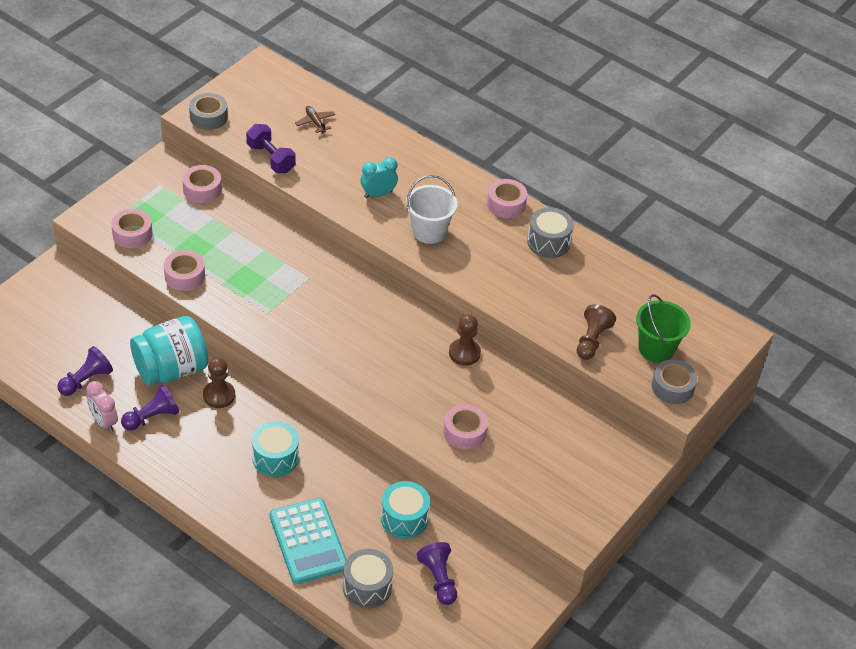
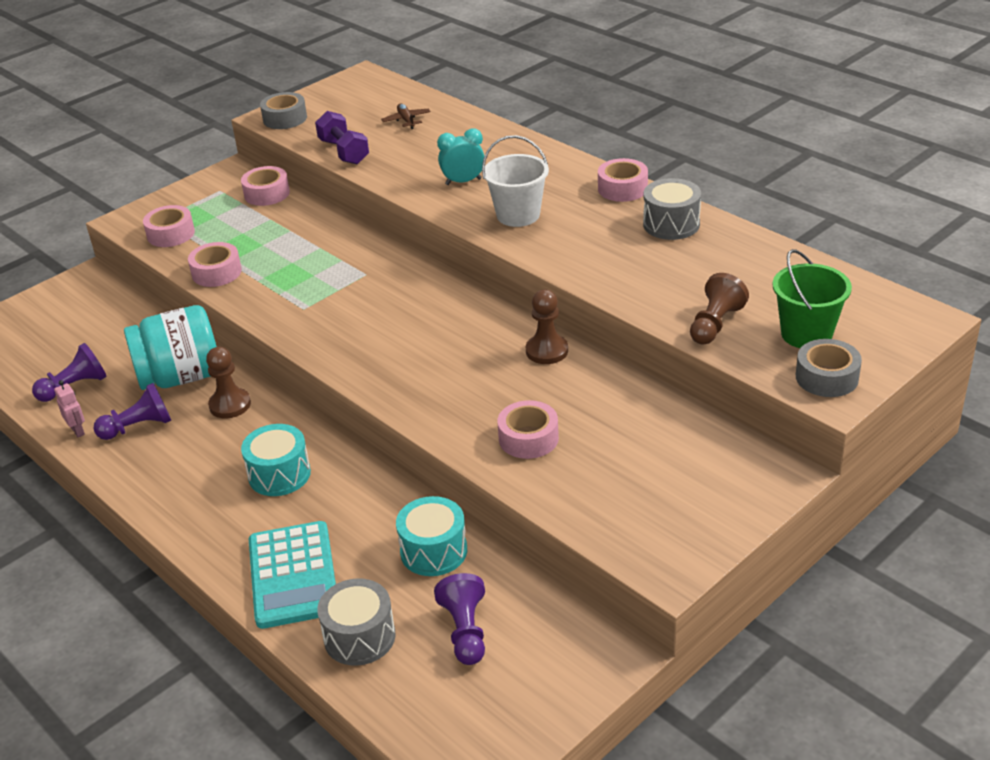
camera: 15 degrees right, 10 degrees down
(104, 422) = (78, 431): pink clock -> pink robot

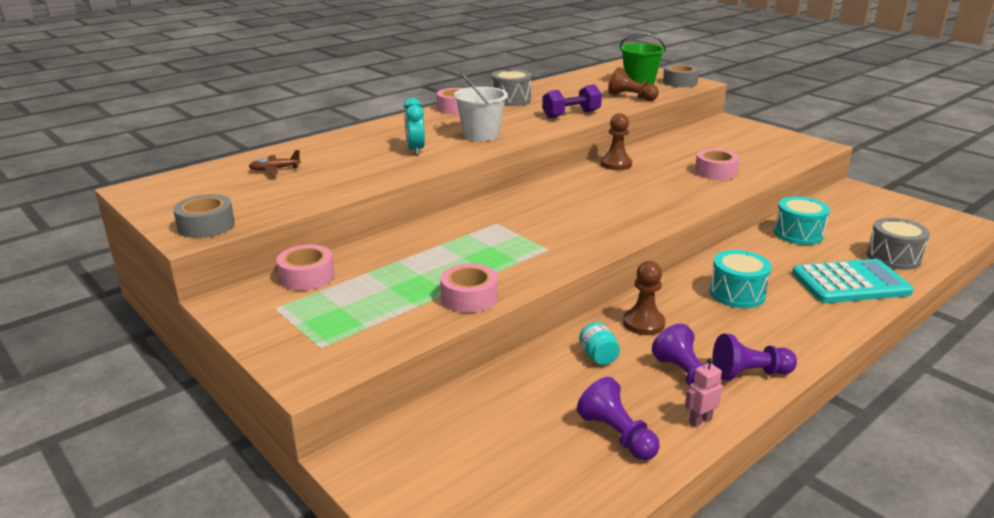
camera: 90 degrees left, 10 degrees down
(171, 234) = (367, 334): pink tape -> none
(181, 377) = (598, 356): turquoise jar -> turquoise jar, size x0.40
(344, 152) = (320, 194): purple dumbbell -> purple dumbbell (571, 114)
(465, 631) = (864, 225): purple pawn -> purple pawn (749, 373)

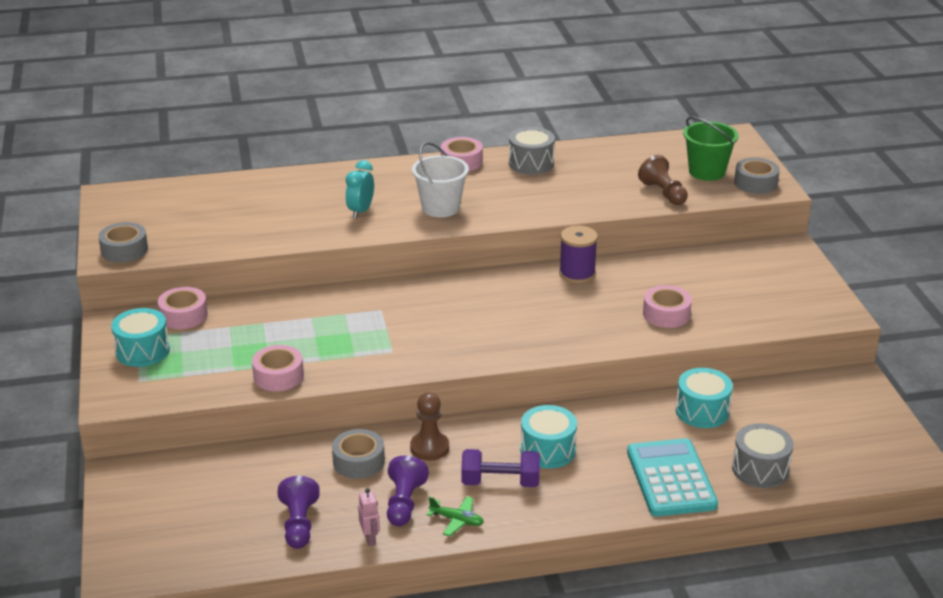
camera: 30 degrees right, 5 degrees up
(275, 169) = (225, 202): brown plane -> none
(295, 319) = (142, 351): none -> turquoise drum
(571, 114) = (564, 203): purple dumbbell -> purple dumbbell (500, 482)
(598, 356) = (358, 461): turquoise jar -> grey tape
(616, 164) = (577, 274): brown pawn -> purple spool
(700, 420) = (370, 538): pink robot -> pink robot turned 75 degrees clockwise
(749, 373) = (457, 520): purple pawn -> green plane
(850, 283) = (671, 479): turquoise calculator -> turquoise calculator turned 120 degrees counterclockwise

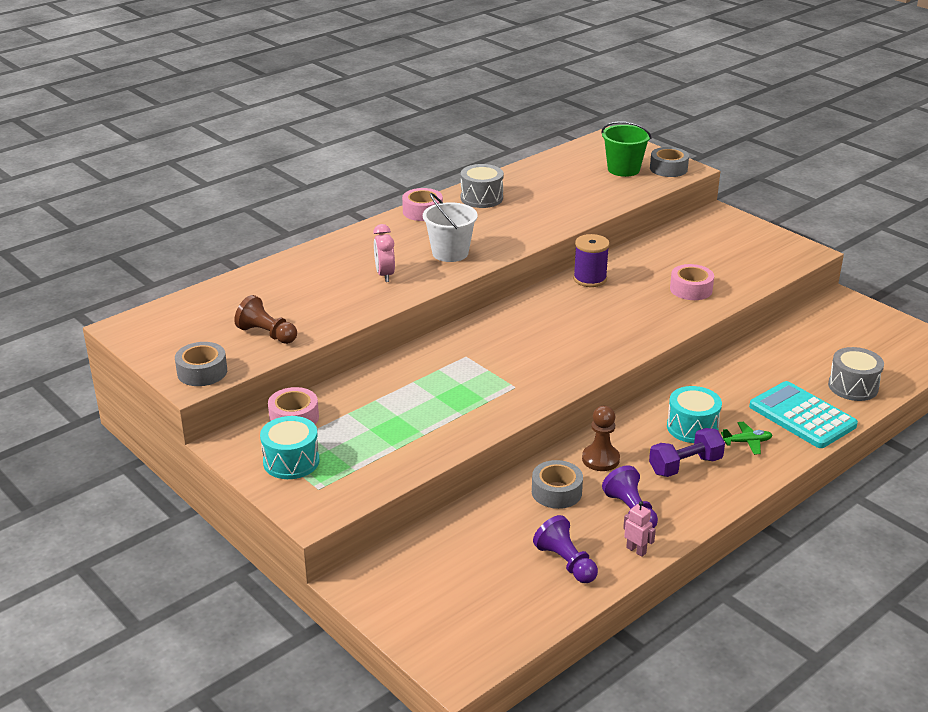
camera: 30 degrees left, 0 degrees up
(278, 376) = (442, 440): pink tape -> none
(360, 211) = (385, 275): turquoise clock -> pink clock
(457, 520) = (686, 508): green plane -> green plane (747, 442)
(663, 193) = (611, 194): brown pawn -> brown pawn (267, 334)
(702, 411) = (767, 358): turquoise drum -> none

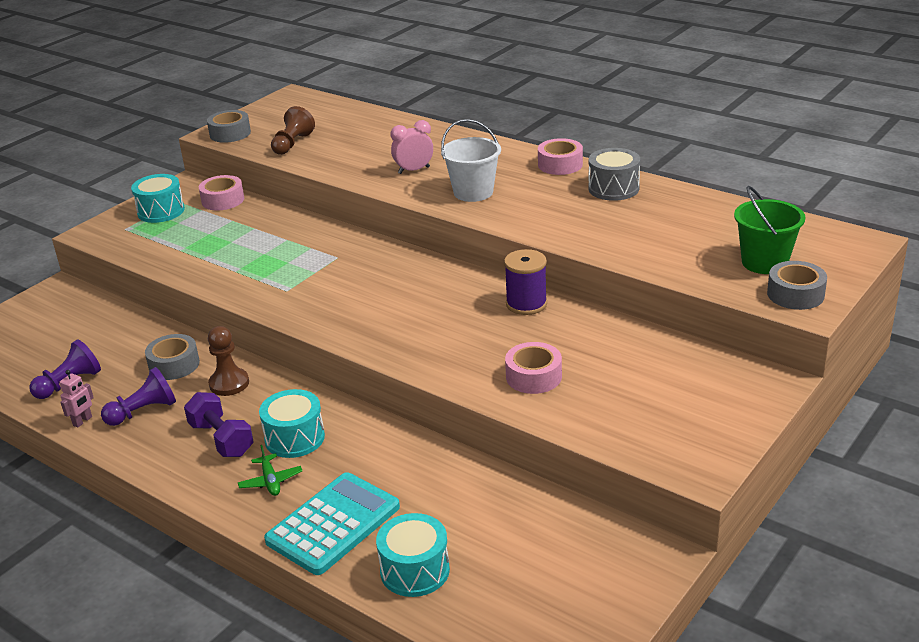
camera: 80 degrees right, 0 degrees up
(853, 386) = (415, 570): grey drum -> turquoise drum

